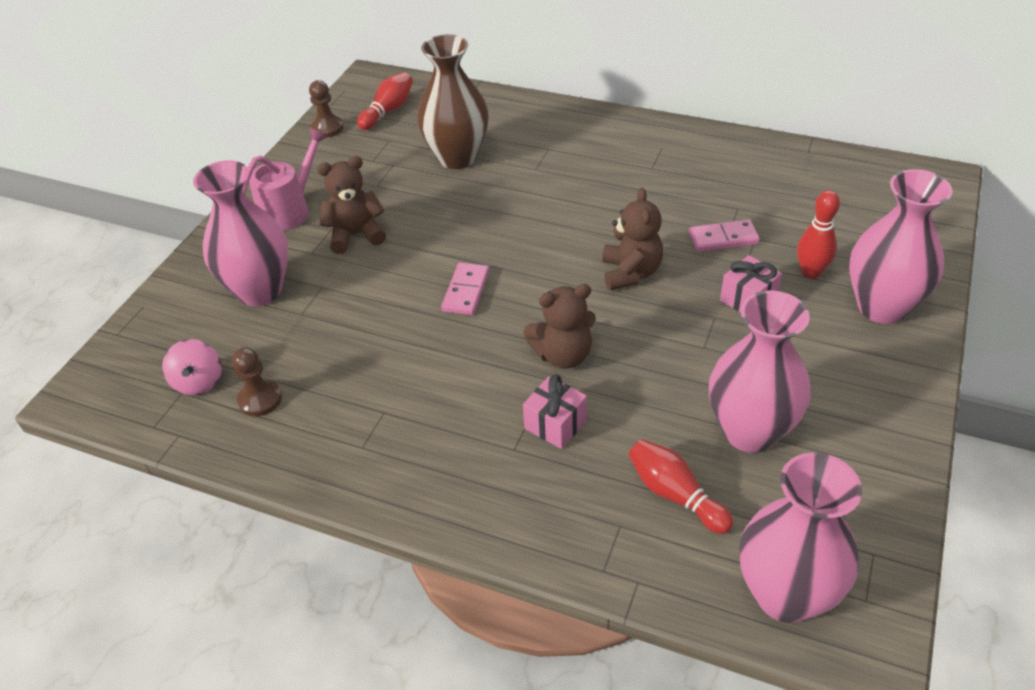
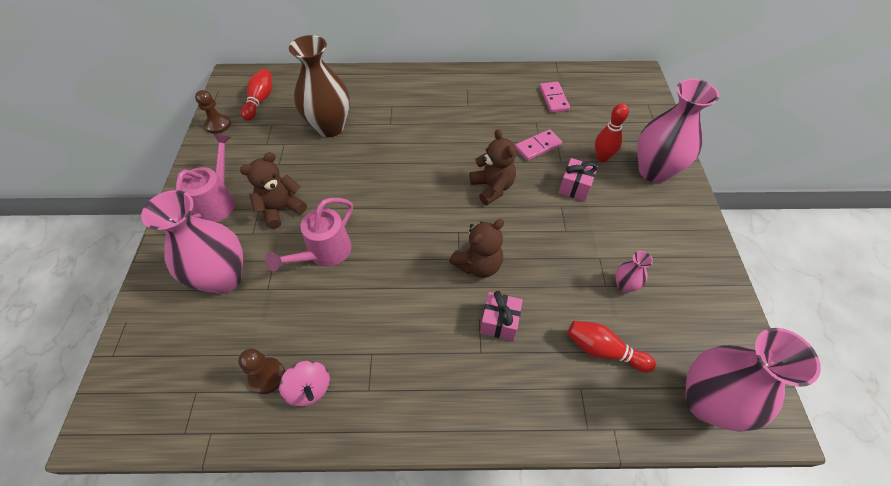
camera: 25 degrees left, 10 degrees up
(199, 382) = (207, 377): pink spinning top -> pink spinning top (309, 389)
(382, 294) = (324, 253): none -> pink watering can
(466, 291) = (386, 233): pink domino -> pink domino (553, 98)
(750, 431) = (624, 285): pink vase -> pink vase, size x0.45

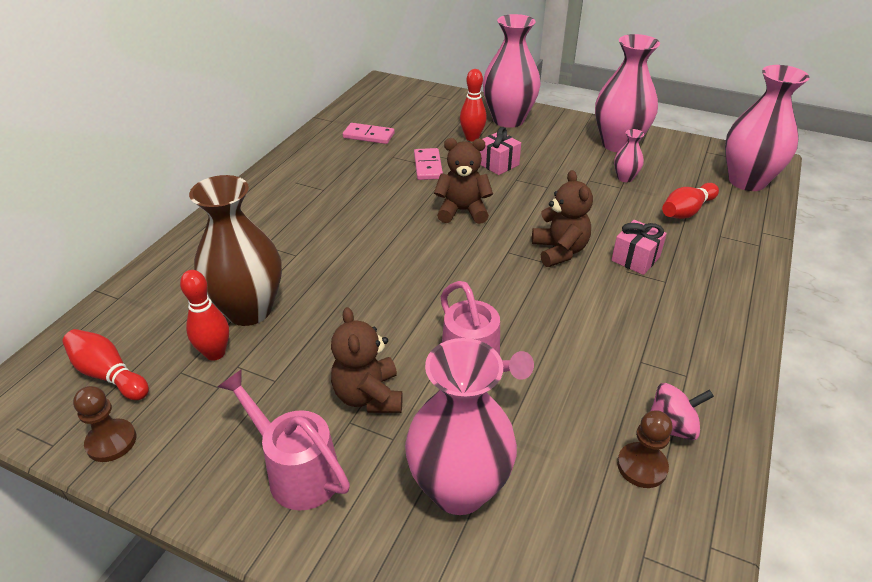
camera: 65 degrees left, 15 degrees down
(290, 130) = (215, 353): none -> red bowling pin
(683, 265) = (618, 144): none -> pink vase

